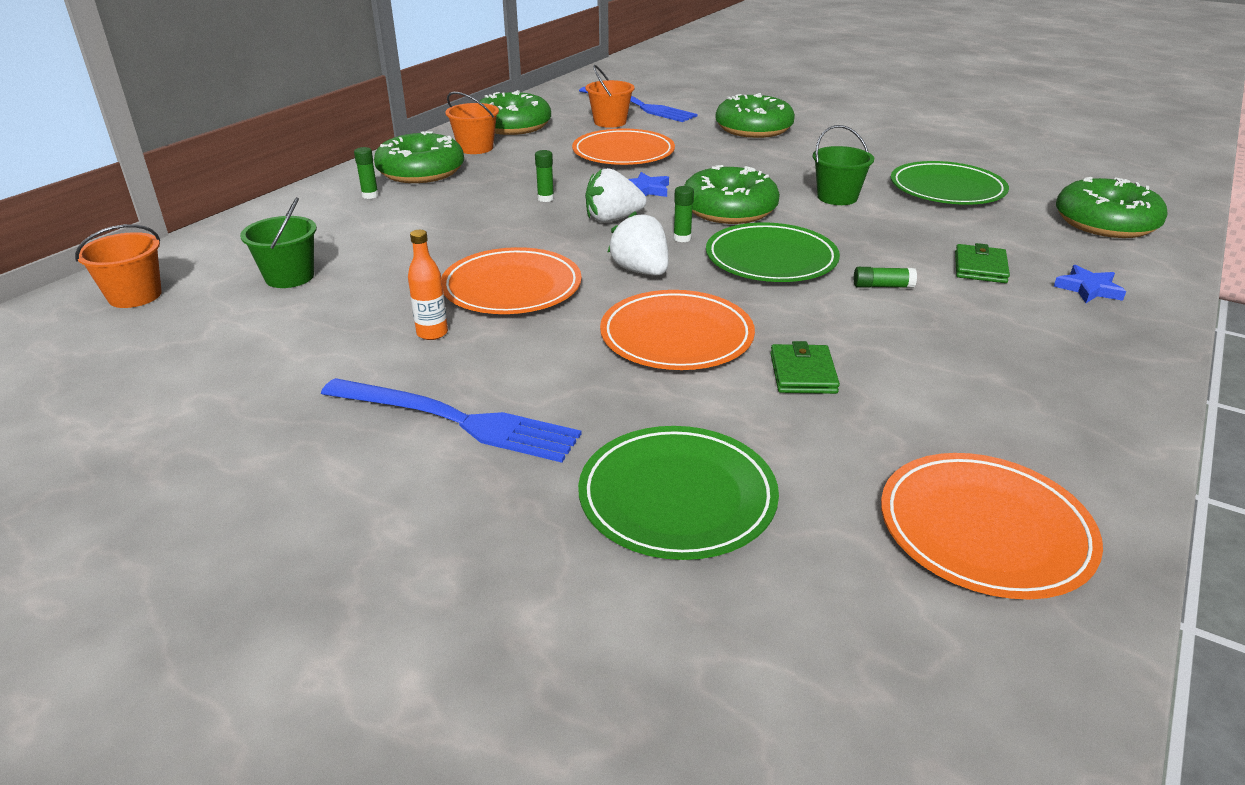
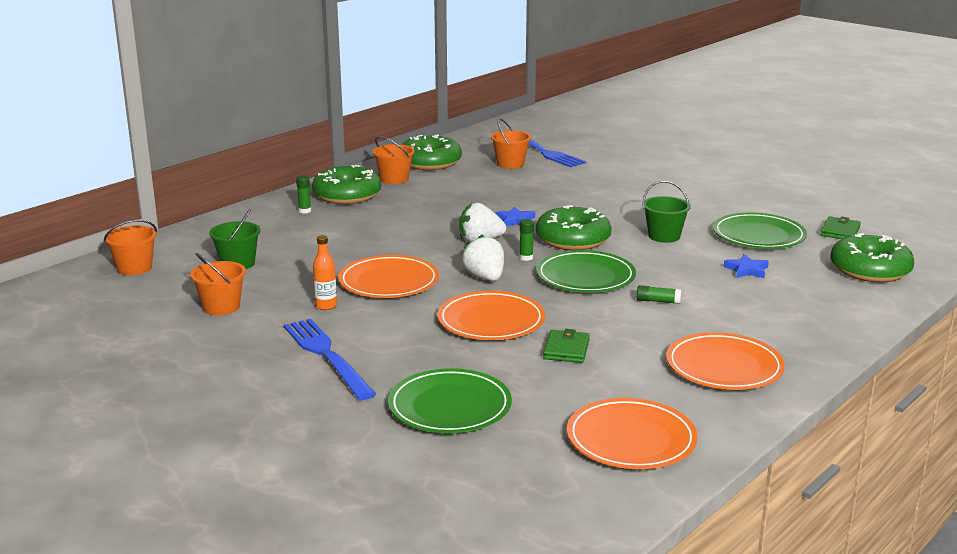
camera: 10 degrees right, 10 degrees down
(274, 349) = (221, 307): none -> orange bucket
(455, 420) = (327, 356): blue fork -> blue fork turned 150 degrees counterclockwise
(545, 198) = (435, 222): green glue stick -> none
(623, 153) = (510, 190): orange plate -> orange plate (724, 367)
(753, 128) = (628, 176): green donut -> none
(980, 268) = (742, 294): green wallet -> green wallet (840, 231)
(1088, 289) = (814, 315): blue star -> blue star (746, 270)

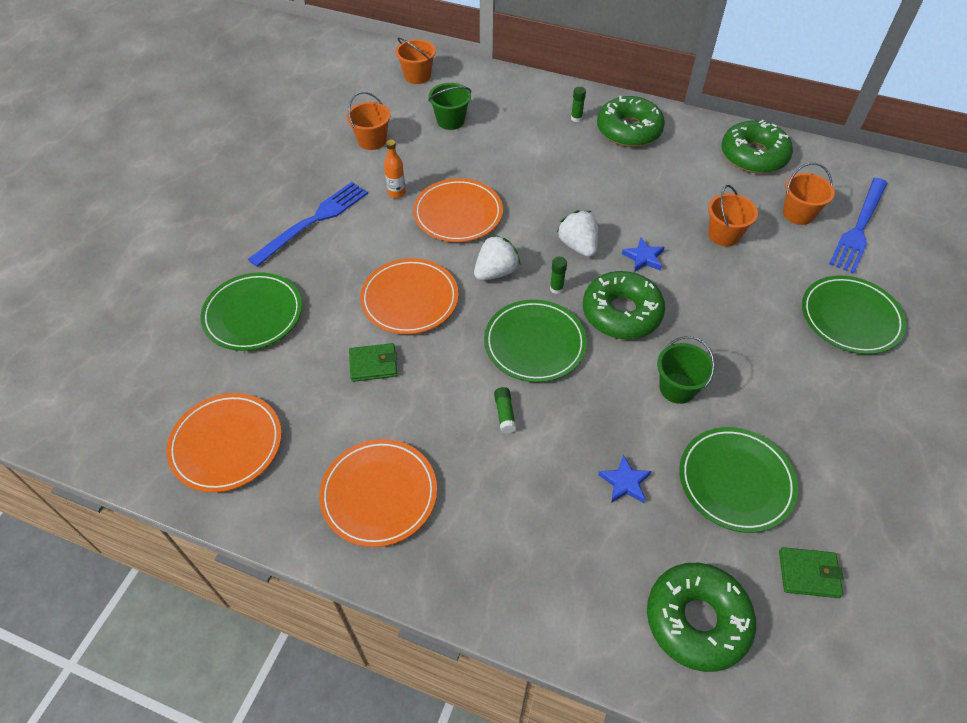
camera: 70 degrees right, 30 degrees up
(394, 179) = (690, 146): orange bucket -> orange bucket (724, 235)
(627, 173) = (850, 318): none -> green plate

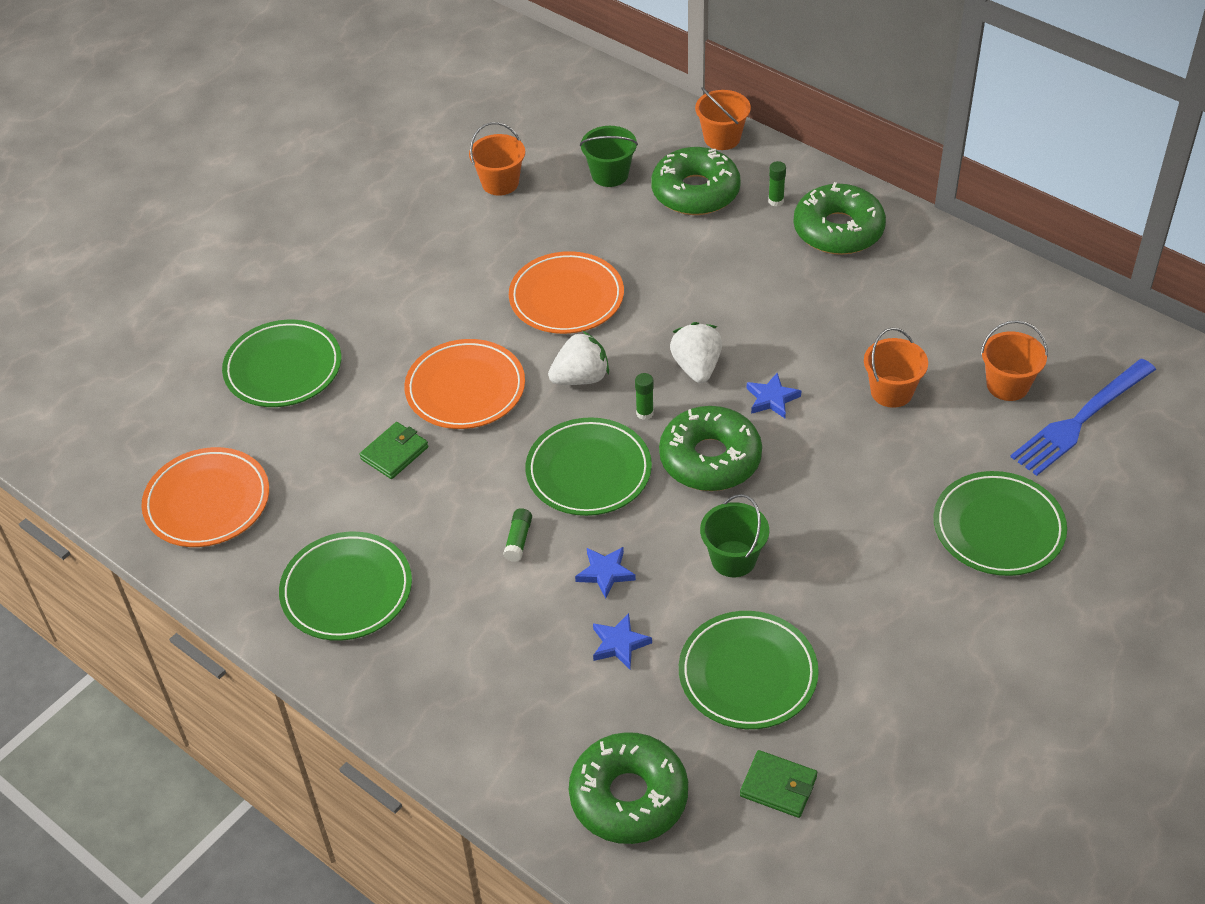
camera: 20 degrees right, 5 degrees down
(313, 222) = (390, 273): blue fork -> none
(373, 364) = (394, 453): green wallet -> green wallet turned 60 degrees counterclockwise
(379, 494) = (346, 590): orange plate -> green plate
(396, 193) = (503, 256): orange bottle -> none
(417, 76) = (593, 105): orange bucket -> orange bucket (722, 138)
(586, 424) = (605, 573): none -> blue star
(753, 156) = (990, 297): green donut -> green donut (695, 192)

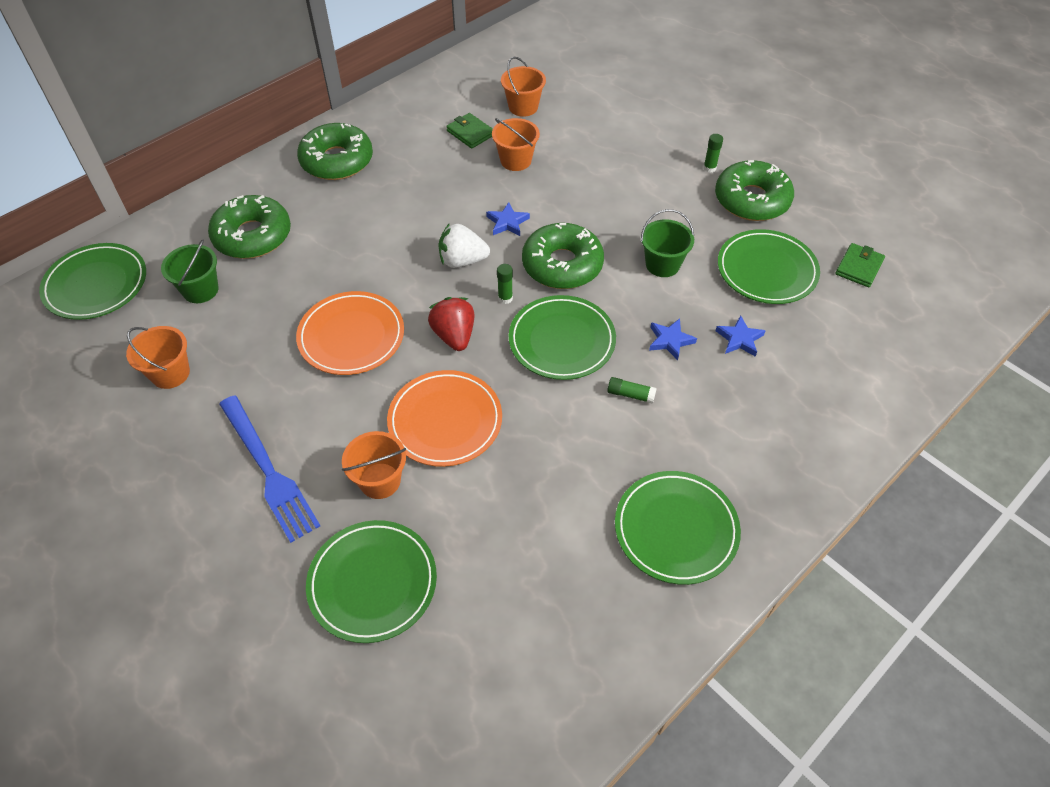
camera: 85 degrees left, 5 degrees up
(207, 501) = (549, 661): orange plate -> none
(394, 453) = (514, 483): green wallet -> green wallet (470, 133)
(581, 378) = (454, 336): white strawberry -> red strawberry
(629, 797) = (875, 348): green donut -> green donut (751, 200)
(722, 138) = (191, 211): orange bucket -> orange bucket (380, 481)
(776, 201) = (287, 190): green glue stick -> green glue stick (709, 168)
(998, 528) = (648, 133): green plate -> green plate (96, 285)
(1081, 419) = (561, 82): blue fork -> blue fork (268, 470)

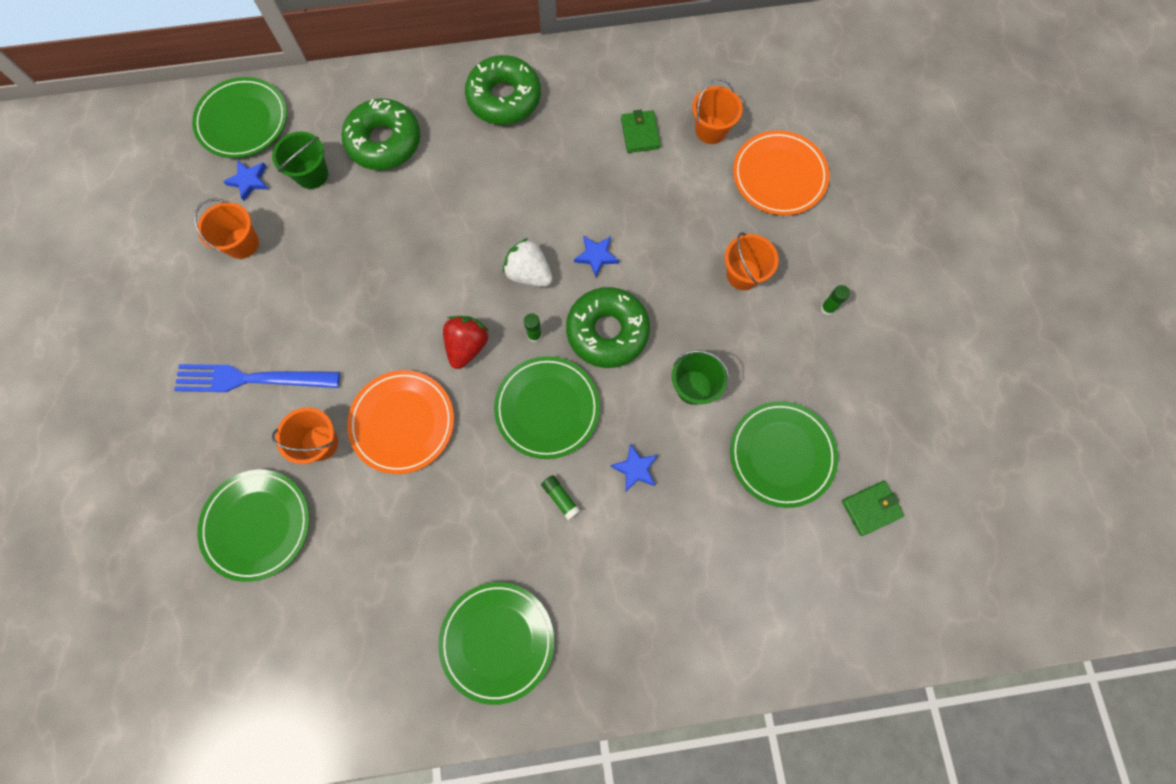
camera: 35 degrees right, 20 degrees up
(268, 470) = (252, 379): blue fork -> blue fork turned 90 degrees clockwise
(351, 336) = (390, 294): orange plate -> orange plate (779, 176)
(516, 160) = (656, 190): orange bucket -> orange bucket (743, 274)
(739, 339) = (695, 507): blue star -> blue star (249, 181)
(751, 200) = (836, 370): green donut -> none

